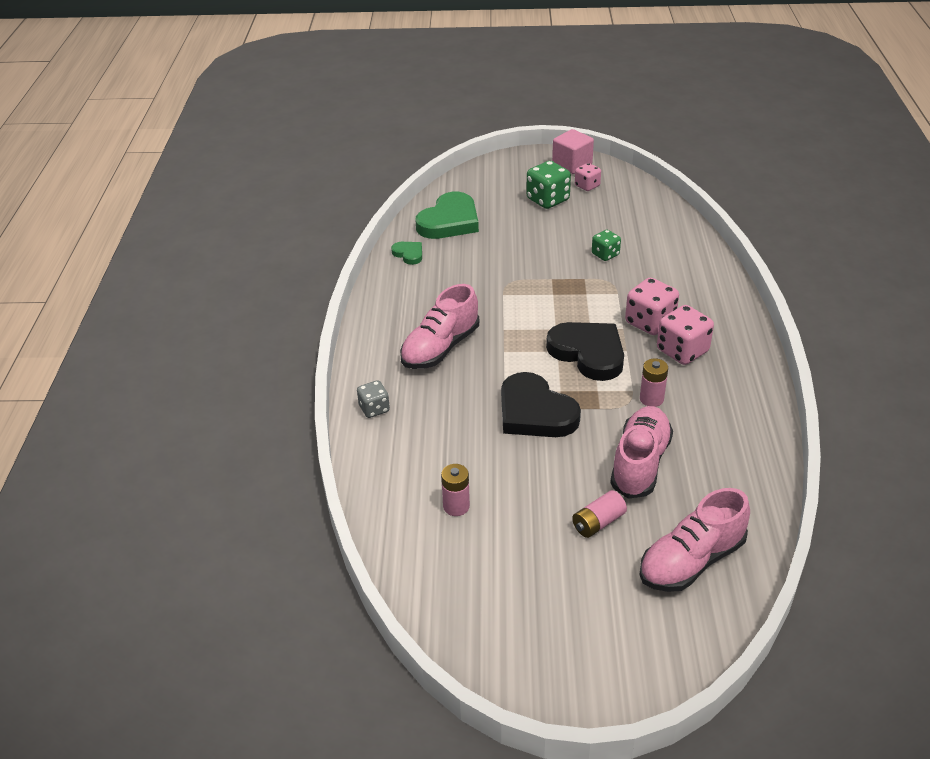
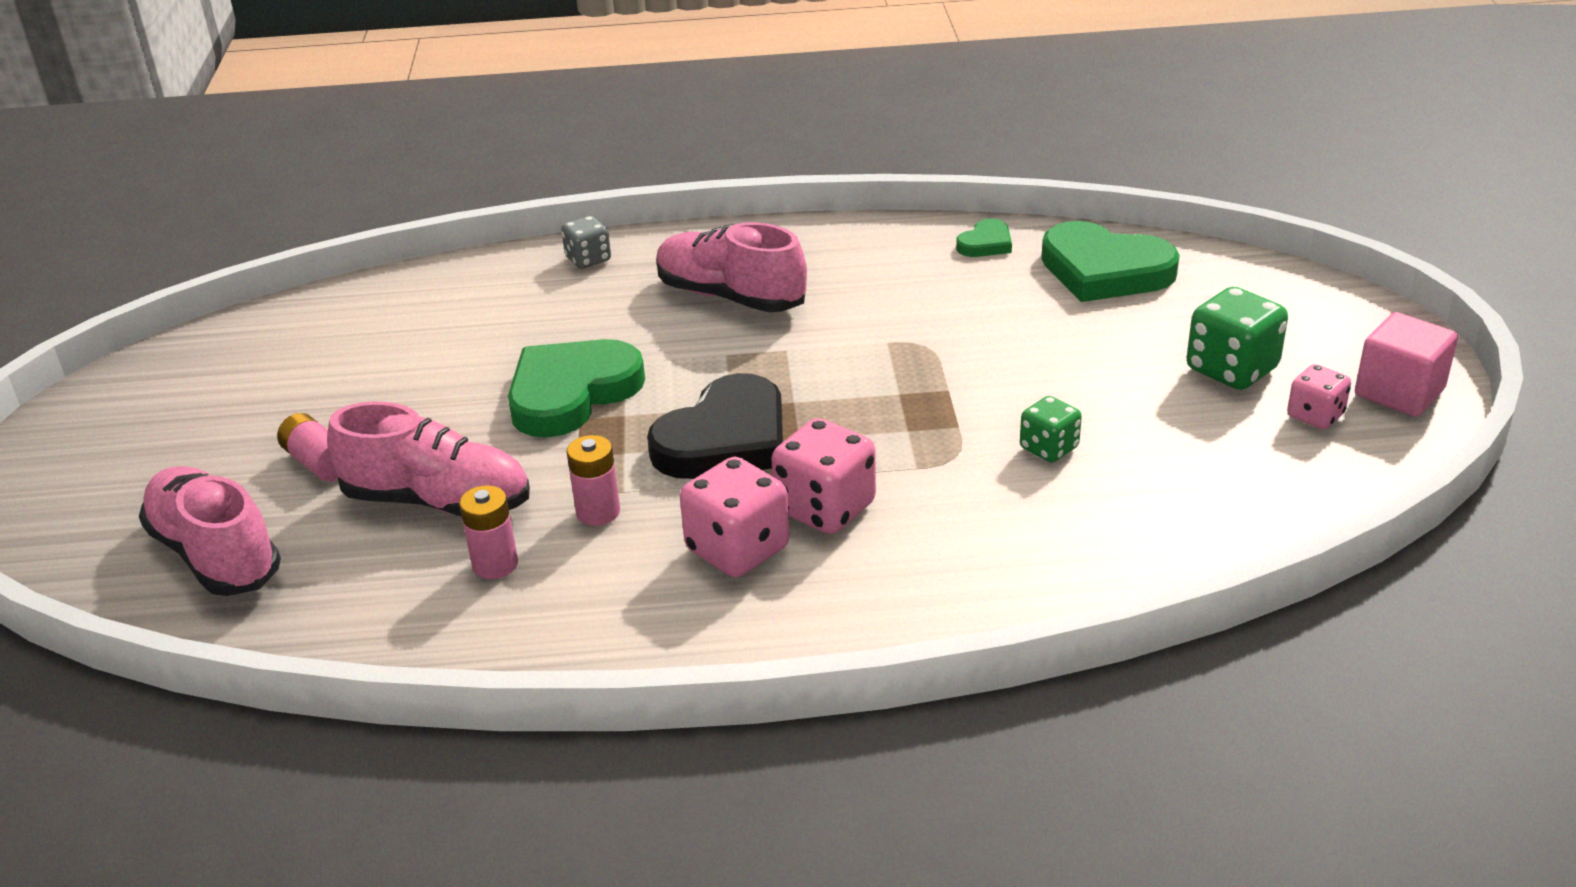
camera: 85 degrees right, 5 degrees down
(456, 506) = (381, 341): pink battery -> pink battery (495, 564)
(535, 412) = (571, 393): black heart -> green heart

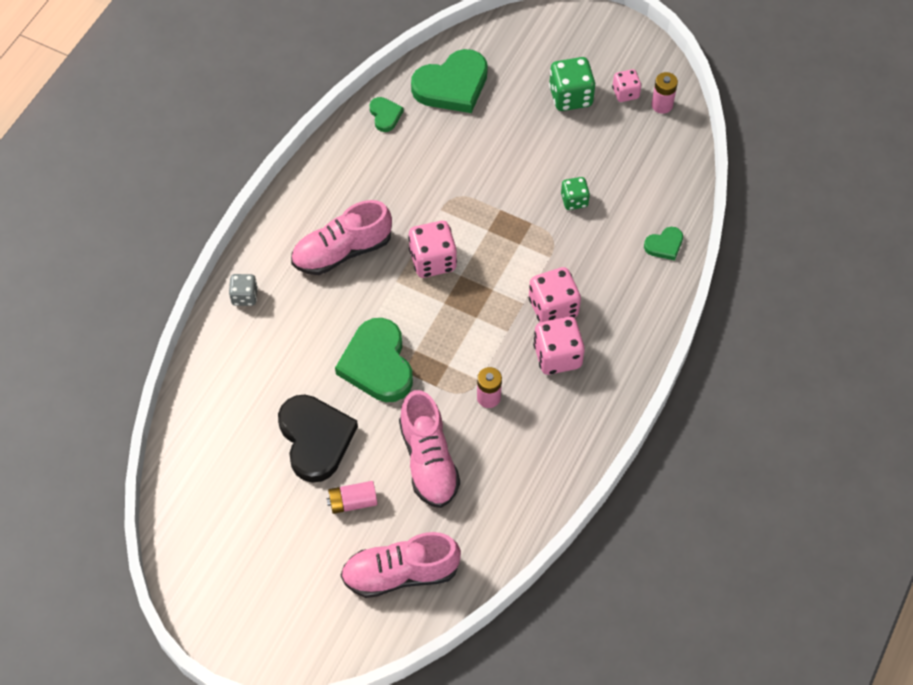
camera: 60 degrees left, 25 degrees up
(438, 501) = (428, 460): pink shoe -> pink shoe turned 120 degrees clockwise
(495, 564) = (497, 456): pink battery -> pink battery (662, 105)
(725, 439) = (470, 318): black heart -> black heart (315, 439)
(793, 369) = (433, 260): none -> pink dice
(1079, 577) = (664, 245): none -> green heart
(1399, 392) = (632, 53): pink cube -> none

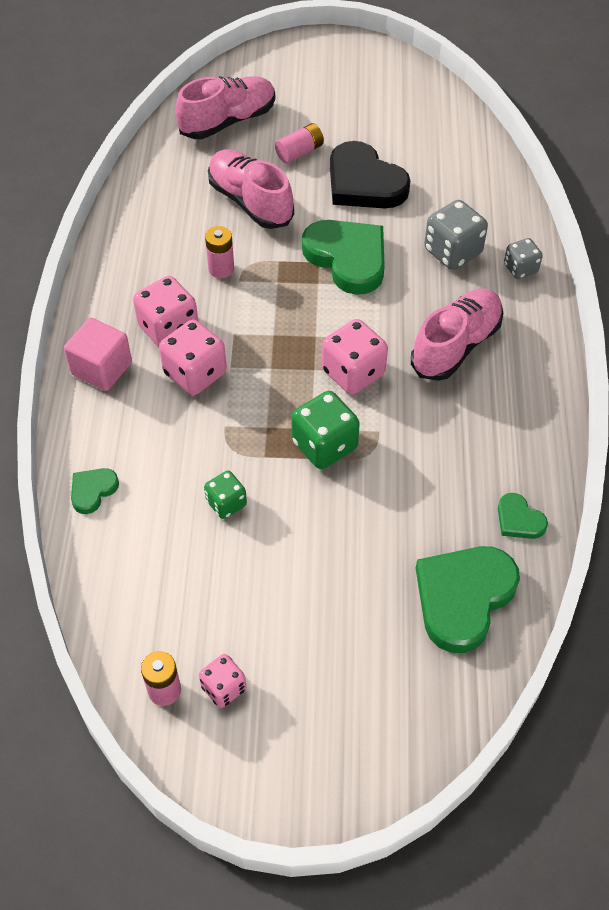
camera: 155 degrees right, 5 degrees down
(287, 334) = (452, 252): none -> grey dice
(570, 96) = (298, 649): green dice -> green dice (324, 445)
(624, 341) = (102, 368): none -> pink cube

